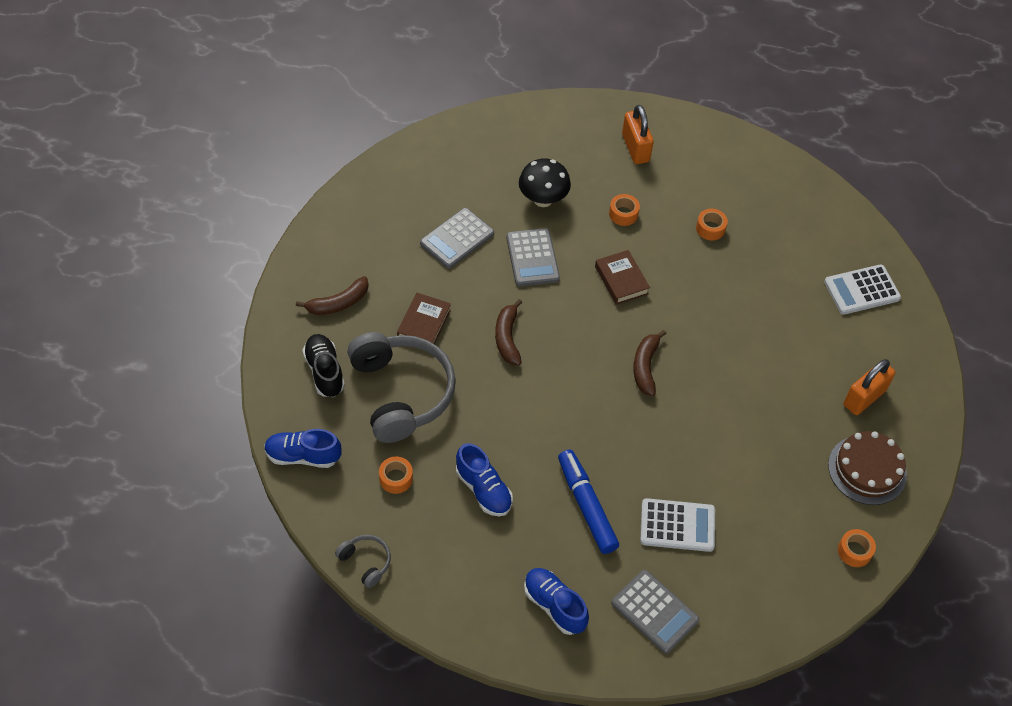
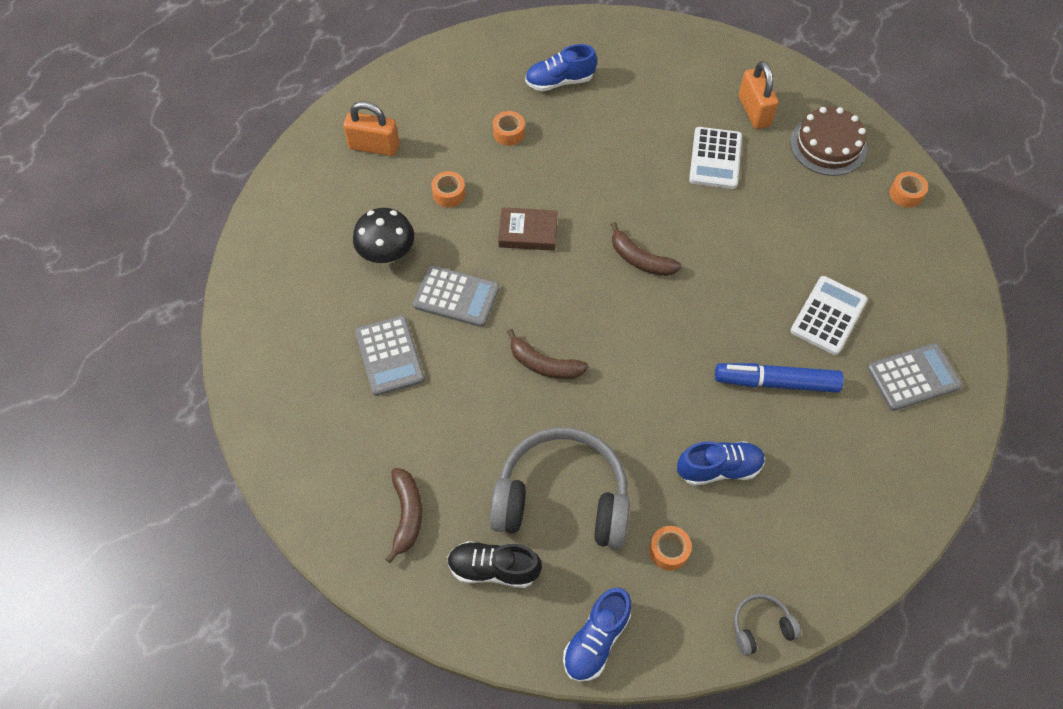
camera: 60 degrees left, 5 degrees up
(424, 324) = (483, 437): brown book -> none
(554, 606) = (877, 462): blue shoe -> blue shoe (559, 81)
(861, 290) = (641, 58): white calculator -> white calculator (715, 158)

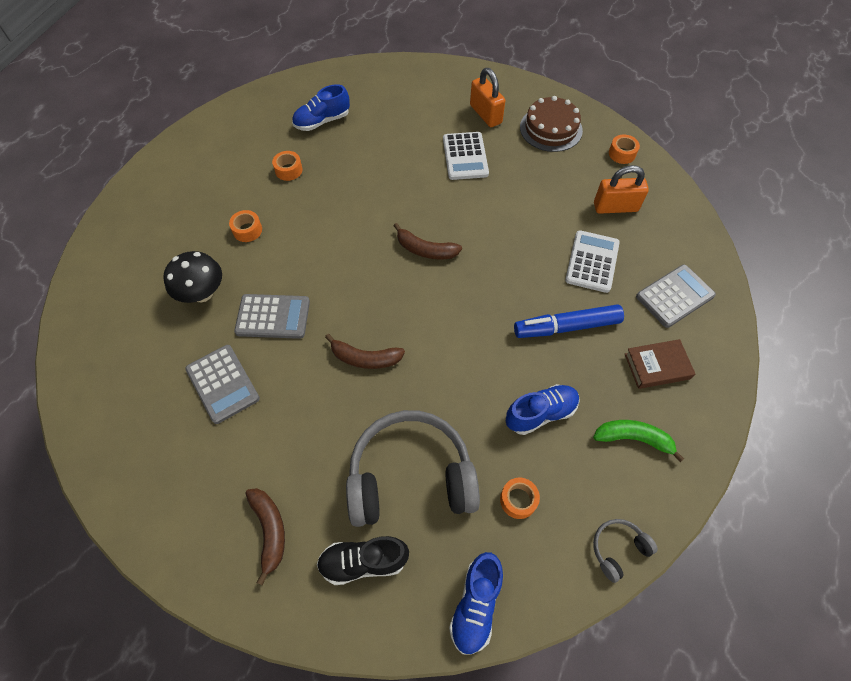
camera: 15 degrees left, 0 degrees up
(374, 146) = (172, 204): orange padlock -> orange padlock (615, 207)
(528, 232) = (324, 248): brown book -> brown book (657, 366)
(814, 520) = (633, 438): none -> green banana

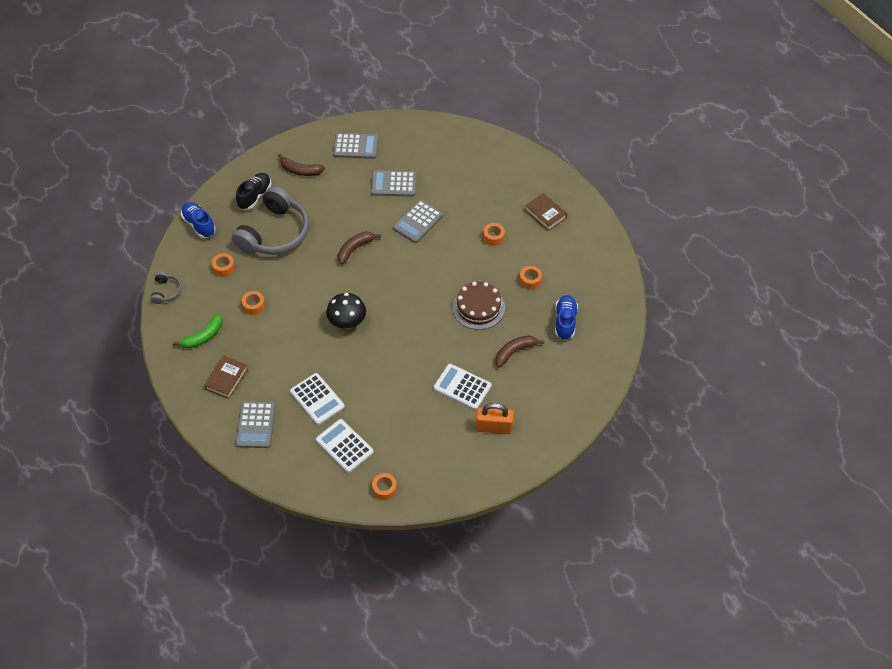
camera: 125 degrees right, 5 degrees down
(173, 483) = (355, 146): none -> grey calculator
(179, 202) = (545, 214): none -> brown book
(202, 293) = (462, 198): black mushroom -> black mushroom (347, 322)
(425, 250) = (402, 317): brown banana -> brown banana (515, 352)
(540, 413) = (254, 305): blue shoe -> orange tape
(551, 129) = (445, 460): brown cake -> brown cake (478, 307)
(566, 327) = (288, 353): blue marker -> none
(615, 207) = (344, 446): orange padlock -> white calculator

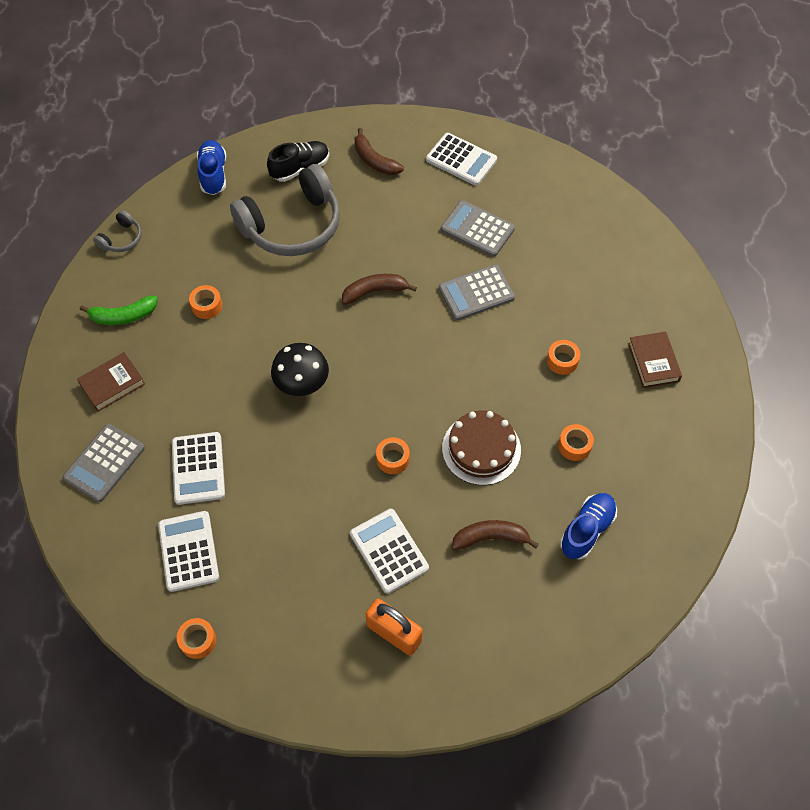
camera: 30 degrees right, 5 degrees up
(224, 268) = (205, 241): orange tape -> orange tape (393, 459)
(355, 146) = (461, 160): grey calculator -> white calculator

